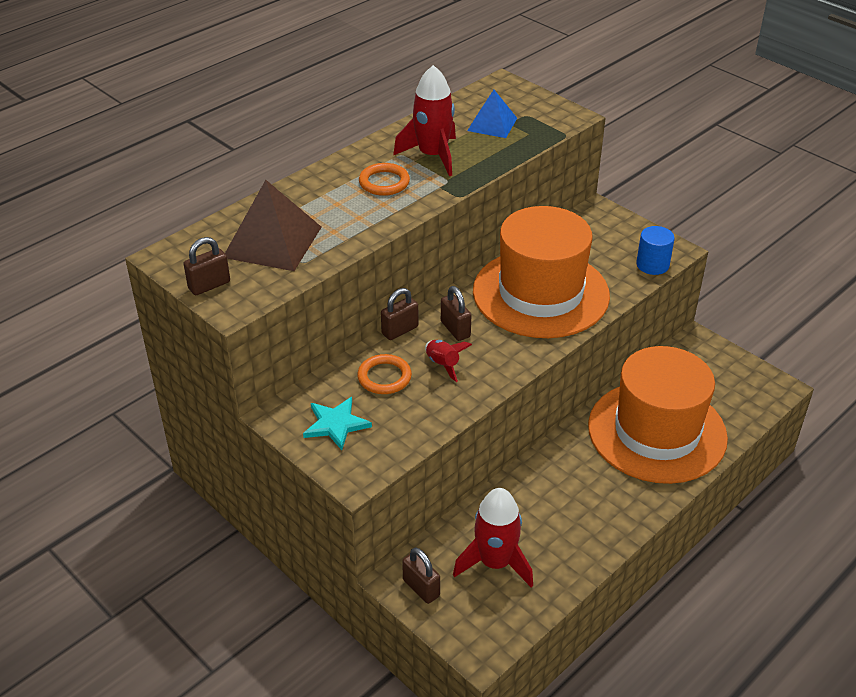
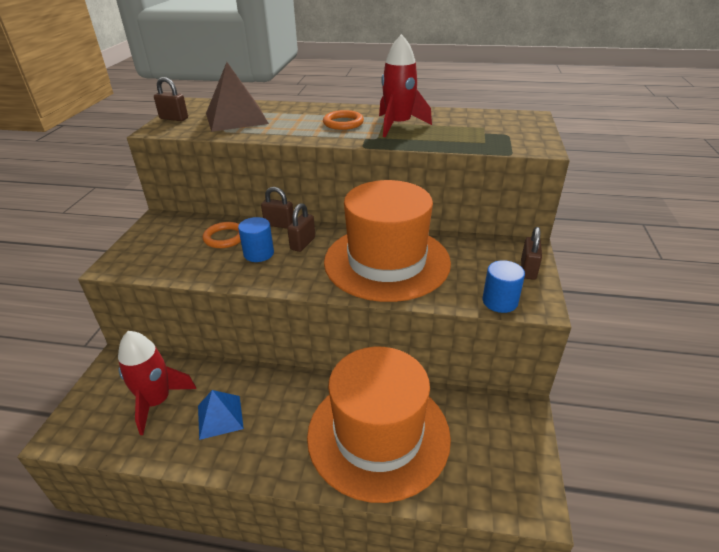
camera: 55 degrees right, 5 degrees down
(336, 424) = (163, 239): turquoise star -> none
(421, 588) = (113, 375): brown padlock -> brown padlock (528, 270)
(443, 365) = (259, 253): red rocket -> blue cylinder
(492, 124) = (472, 129): blue pyramid -> blue pyramid (220, 417)

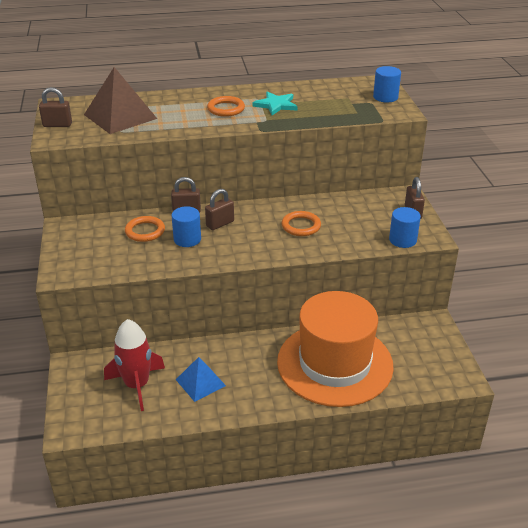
camera: 20 degrees left, 0 degrees up
(303, 243) = (220, 224): brown padlock -> brown padlock turned 45 degrees clockwise
(387, 261) = (301, 226): orange hat -> orange ring
(398, 125) = (276, 105): red rocket -> turquoise star
(528, 131) = (385, 97): none -> blue cylinder

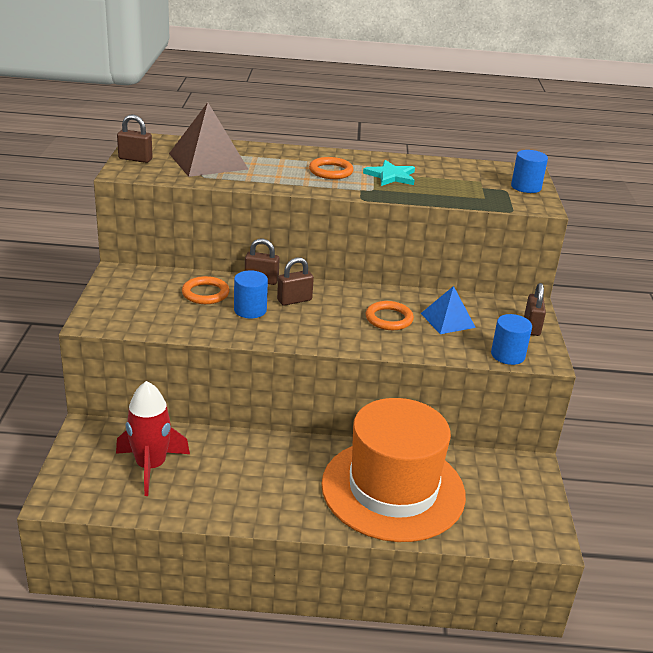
camera: 10 degrees right, 5 degrees down
(200, 382) = (225, 478): blue pyramid -> blue pyramid (448, 320)

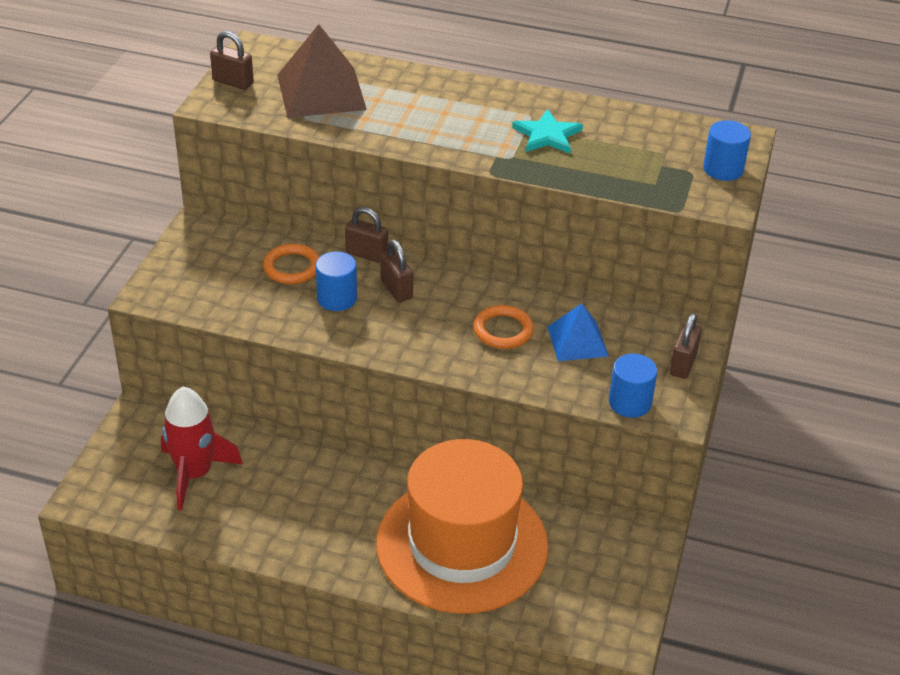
camera: 15 degrees right, 10 degrees up
(294, 300) = (396, 289): brown padlock -> brown padlock turned 75 degrees clockwise
(331, 171) = (471, 121): orange ring -> none

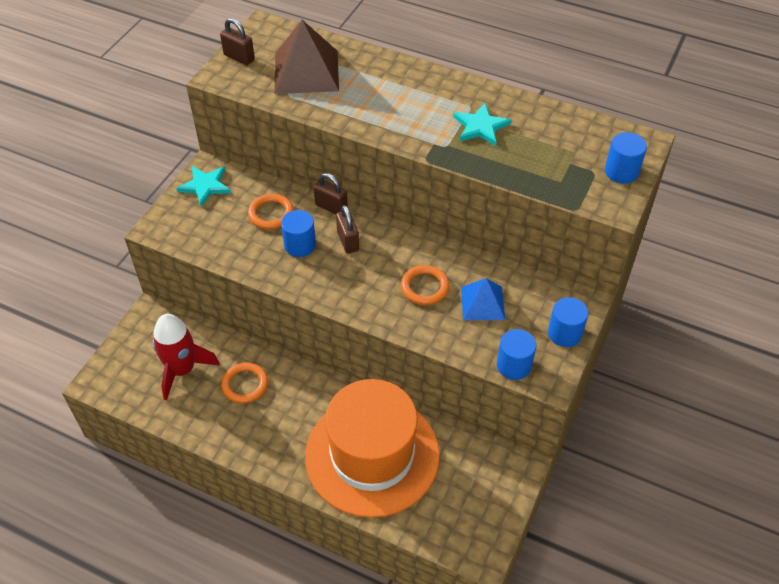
camera: 10 degrees right, 10 degrees up
(200, 243) = (205, 186): none -> turquoise star
(281, 483) = (245, 385): none -> orange ring
(683, 364) = (564, 333): brown padlock -> blue cylinder

